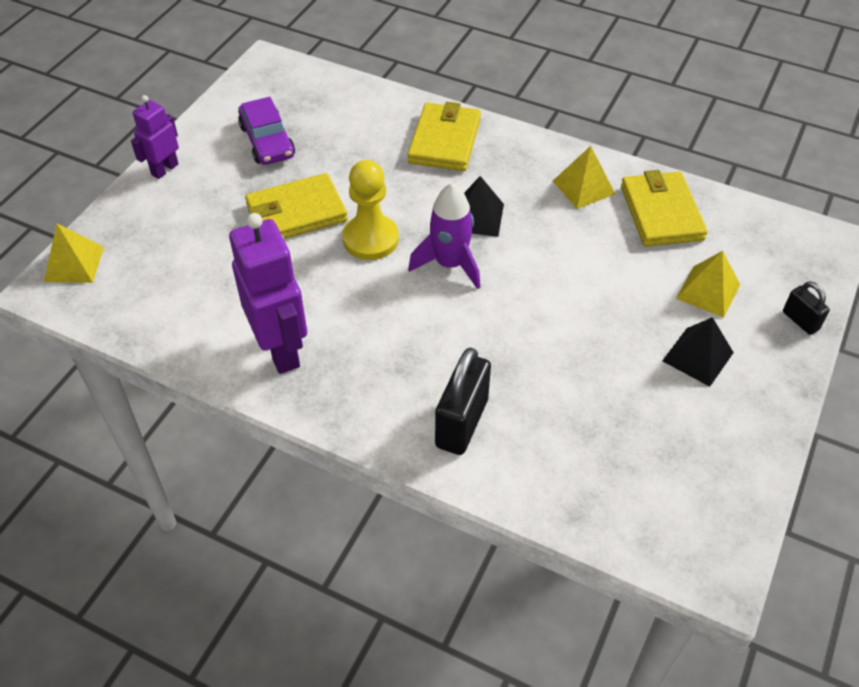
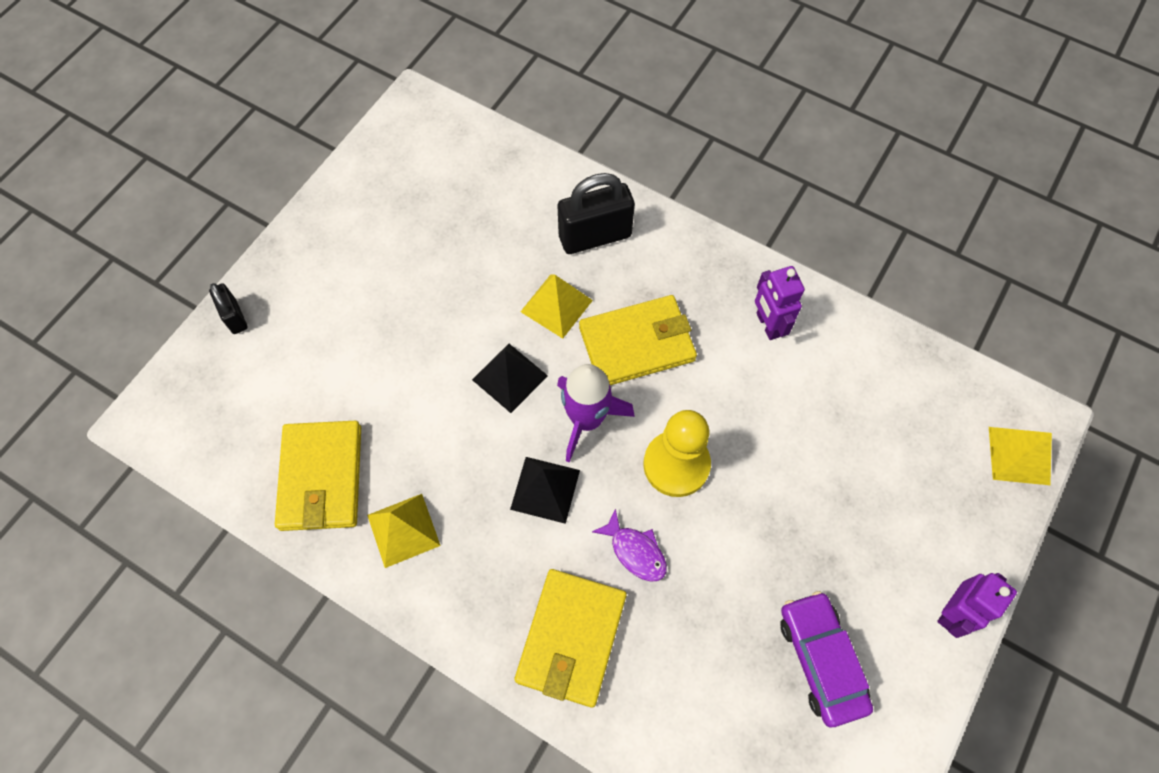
camera: 175 degrees left, 15 degrees up
(281, 349) = (767, 325): purple robot -> purple robot, size x0.56
(296, 213) = (768, 516): yellow wallet -> yellow wallet (637, 344)
(402, 186) = (635, 551): none -> purple fish
(462, 423) = (595, 236): black padlock -> black padlock turned 45 degrees clockwise
(698, 356) = (355, 285): black pyramid -> black pyramid (509, 377)
(708, 291) = (313, 360): yellow pyramid -> yellow pyramid (556, 306)

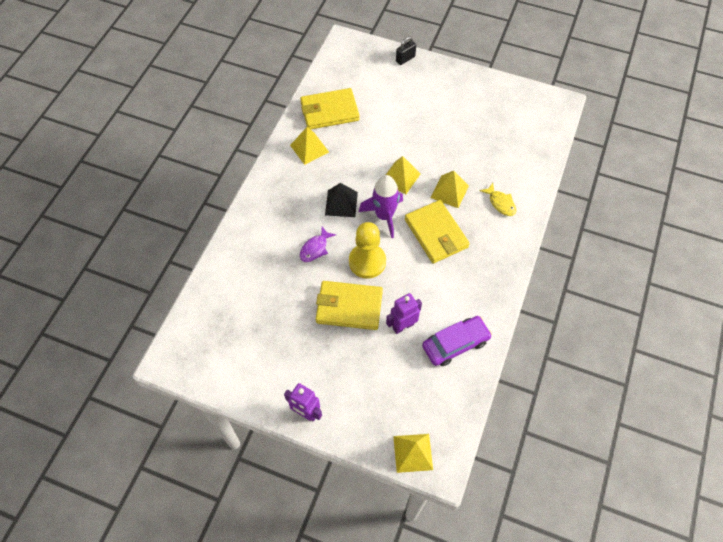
camera: 80 degrees right, 5 degrees down
(509, 377) = (400, 177): black pyramid -> yellow pyramid
(571, 638) = (266, 226): yellow wallet -> yellow wallet (349, 307)
(595, 236) = (500, 203): black padlock -> yellow fish
(767, 325) = (467, 300): purple robot -> purple robot (402, 326)
(821, 660) = (270, 343): purple car -> purple car (455, 344)

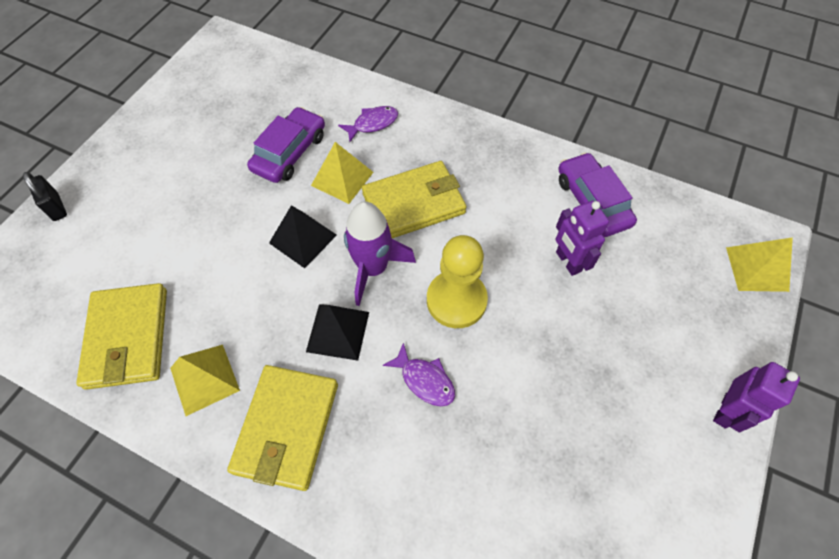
camera: 85 degrees left, 0 degrees up
(349, 307) = (537, 333): yellow wallet -> yellow wallet (286, 427)
(400, 177) = (303, 238): yellow pyramid -> black pyramid
(465, 160) = (290, 152): none -> purple car
(500, 203) = (372, 124): yellow fish -> purple fish

